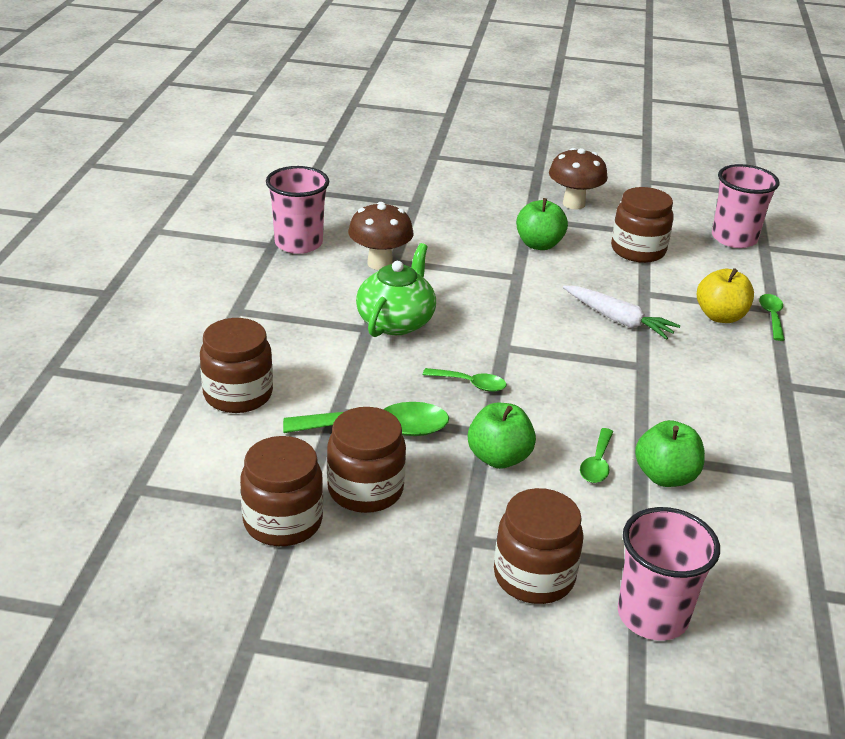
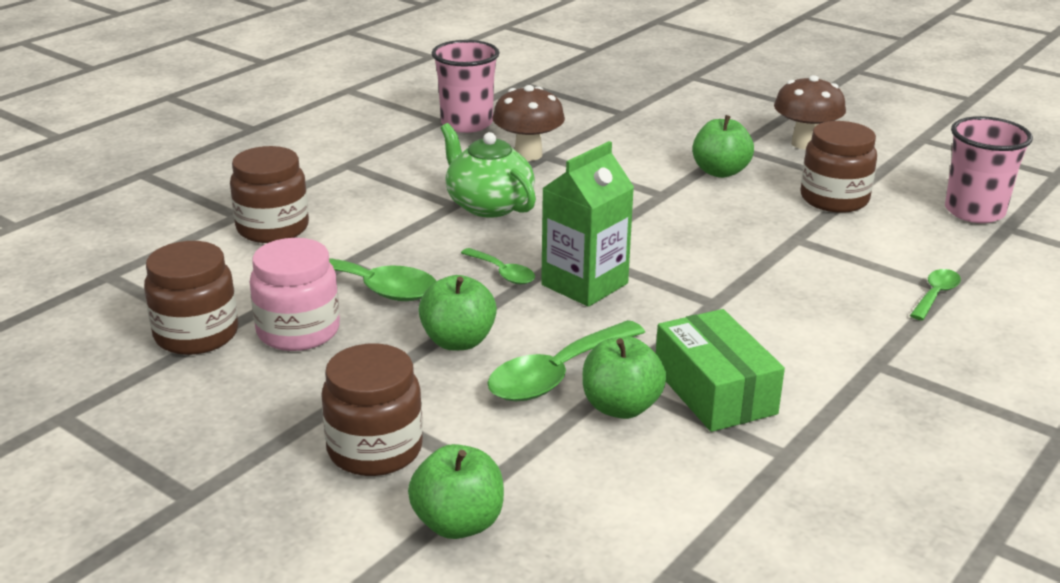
camera: 30 degrees right, 5 degrees down
(365, 490) = (298, 331): brown jar -> pink jar
(396, 321) = (488, 205): green teapot -> green teapot turned 90 degrees counterclockwise
(540, 376) = (584, 284): none -> green carton
(597, 463) = (557, 374): green spoon -> green spoon, size x1.82
(618, 320) = (734, 256): white carrot -> none
(652, 615) = (458, 523): pink cup -> green apple
(711, 441) = (715, 391): none -> green box
(720, 316) = (866, 280): yellow apple -> none

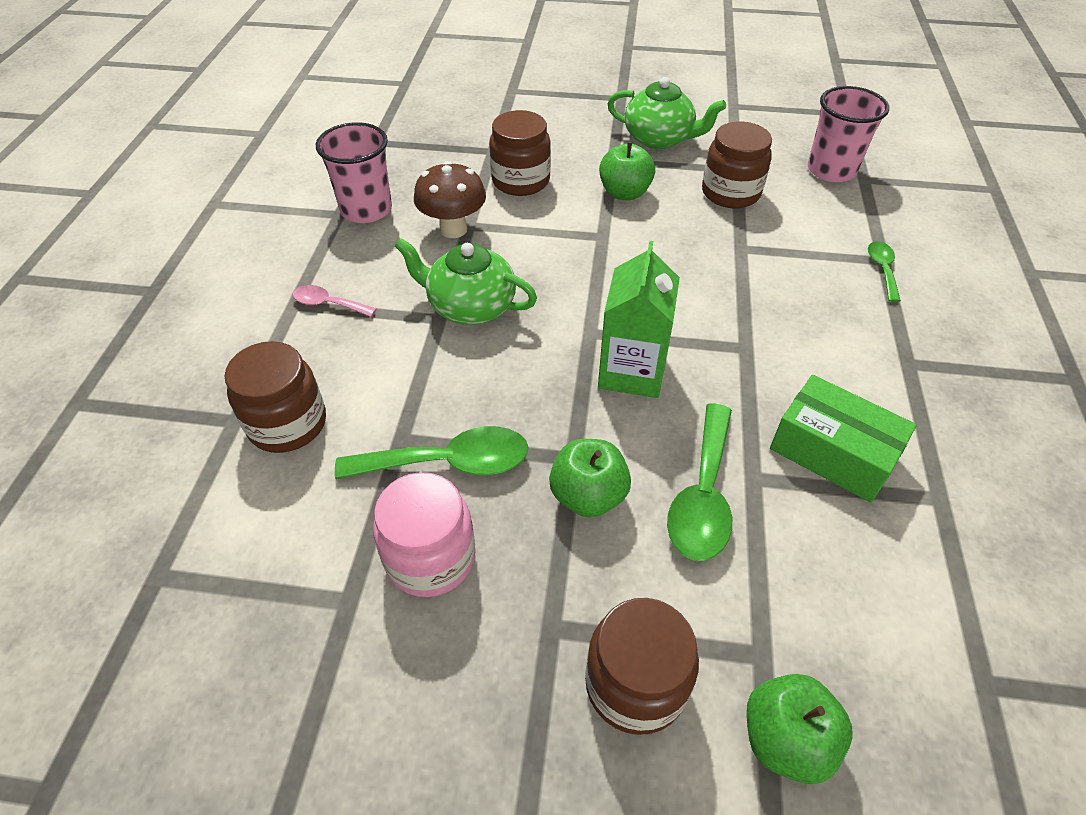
camera: 30 degrees left, 20 degrees up
(196, 335) = (329, 617): brown jar -> brown jar (520, 181)
(374, 171) = (328, 304): none -> pink spoon
(503, 273) = (553, 388): green spoon -> none
(621, 407) = (784, 509): green apple -> none
(805, 143) = (659, 139): brown mushroom -> green teapot

